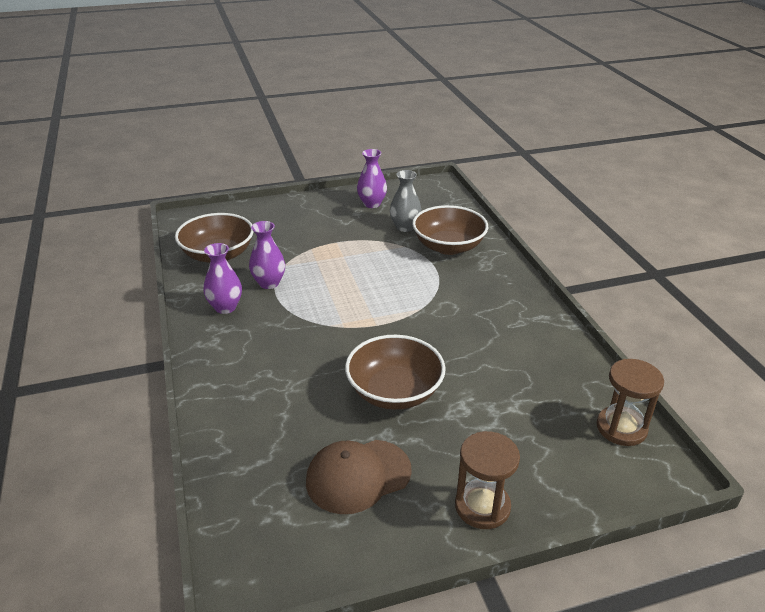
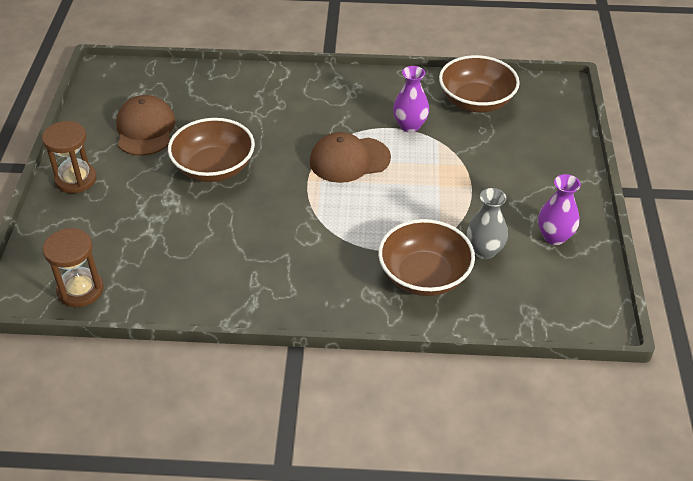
camera: 110 degrees right, 10 degrees up
(225, 307) = (382, 96): purple vase -> none
(335, 307) = (349, 160): none -> brown cap

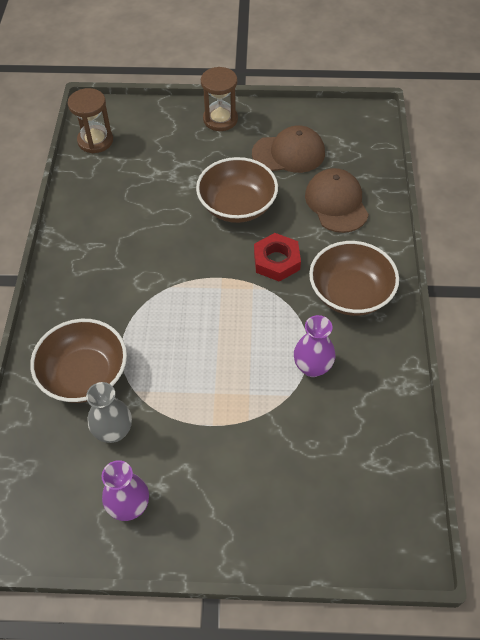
camera: 90 degrees right, 10 degrees up
(290, 142) = (276, 261): none -> red nut
(349, 160) = (252, 311): brown cap -> brown cap (336, 203)
(476, 101) = (366, 440): brown bowl -> brown bowl (350, 293)

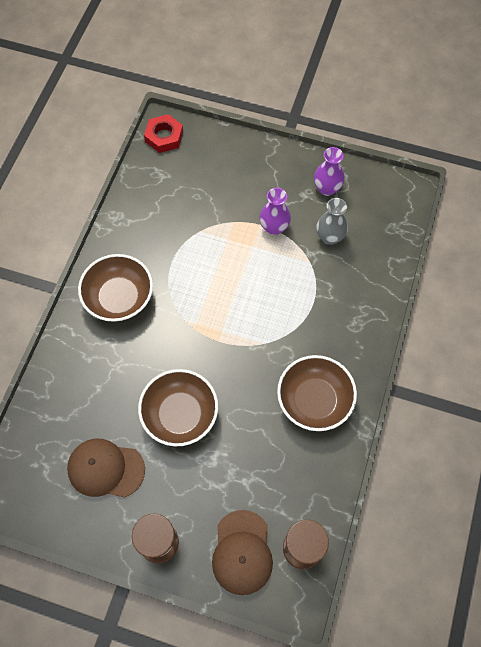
camera: 165 degrees left, 10 degrees up
(84, 375) = (345, 283): brown bowl -> brown bowl (314, 400)
(276, 261) = (166, 344): red nut -> red nut (164, 136)
(312, 367) = (175, 246): purple vase -> purple vase (274, 227)
(336, 203) = (88, 392): brown cap -> brown cap (242, 552)

